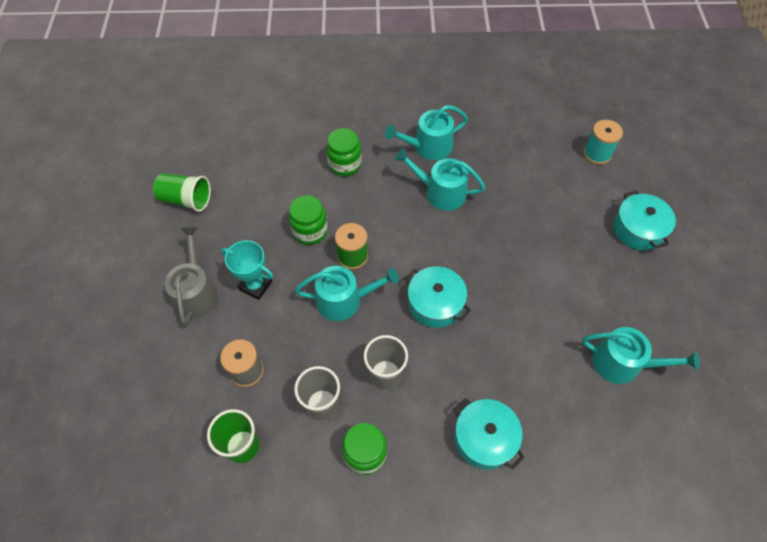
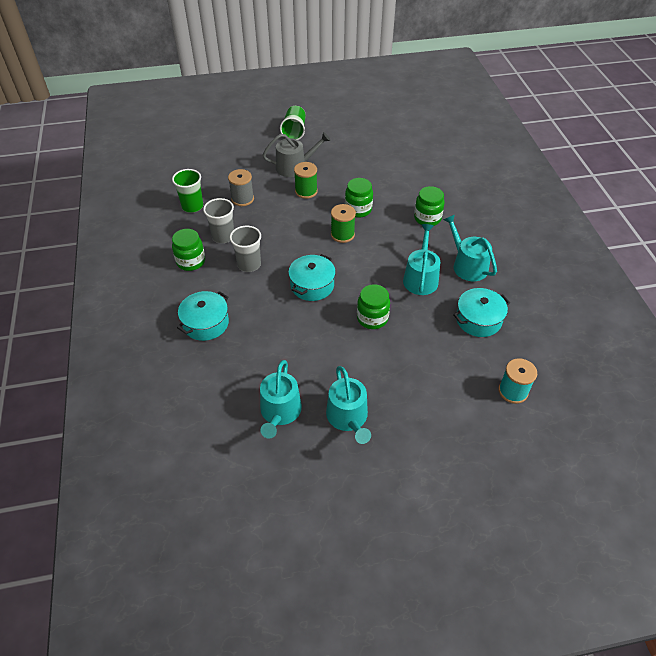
camera: 80 degrees right, 10 degrees down
(186, 199) = (366, 148): green cup -> green cup (294, 131)
(255, 285) = (306, 191): turquoise trophy -> green spool
(345, 300) = (304, 236): turquoise watering can -> turquoise watering can (348, 418)
(495, 250) = (372, 318): none -> green jar
(638, 229) = (428, 427): turquoise pot -> turquoise pot (478, 320)

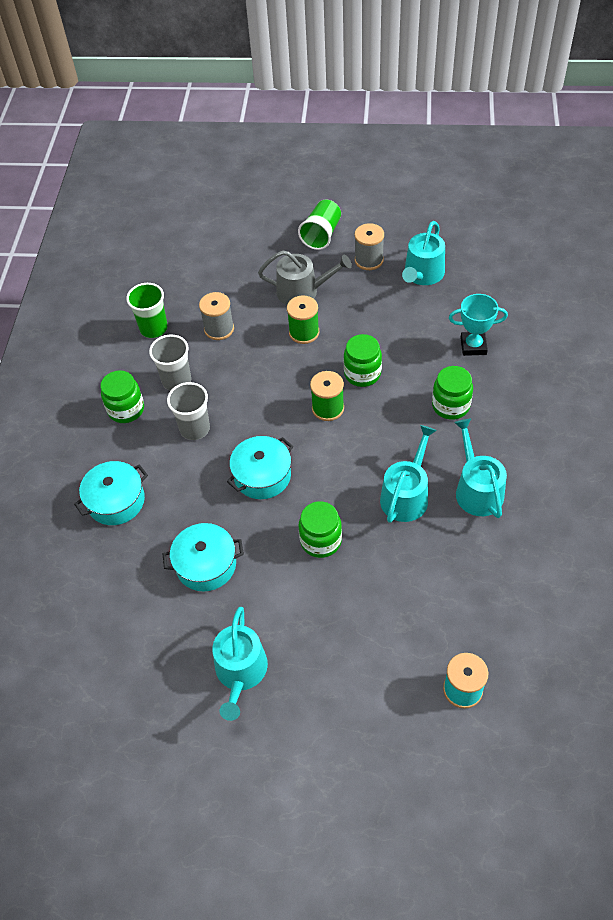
camera: 20 degrees right, 5 degrees up
(280, 412) = (162, 644): turquoise watering can -> turquoise watering can (422, 275)
(334, 142) = (369, 260): none -> grey spool
(427, 181) = (473, 346): none -> turquoise trophy
(478, 320) = (459, 575): turquoise pot -> turquoise pot (206, 565)

